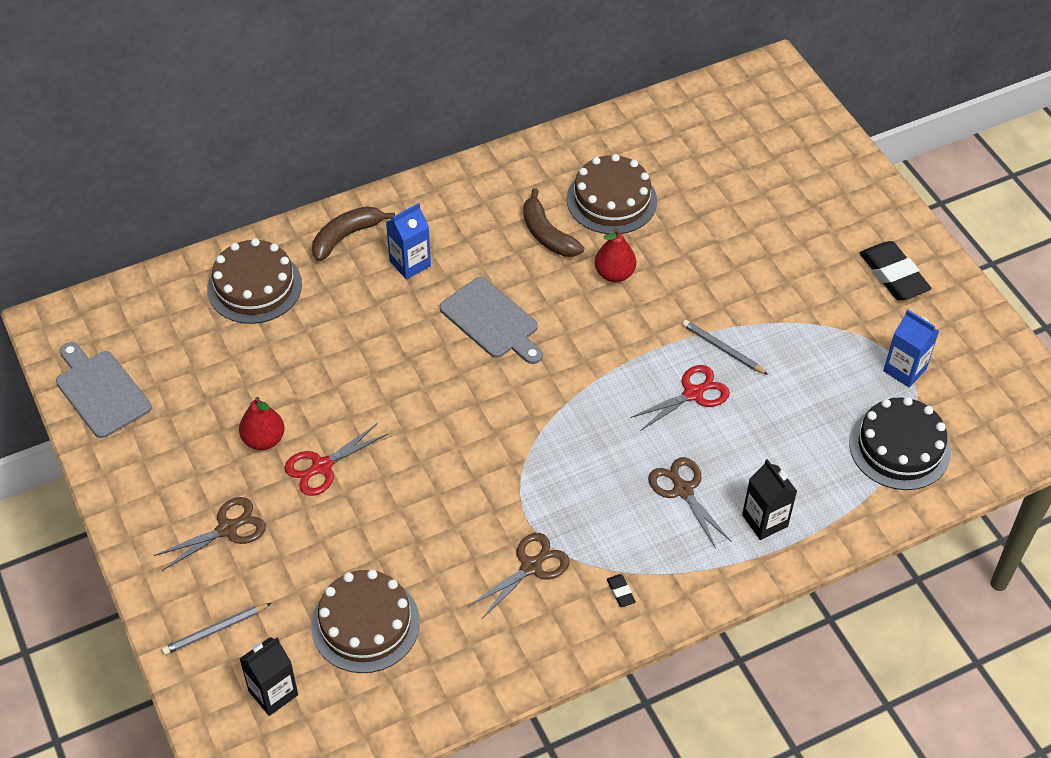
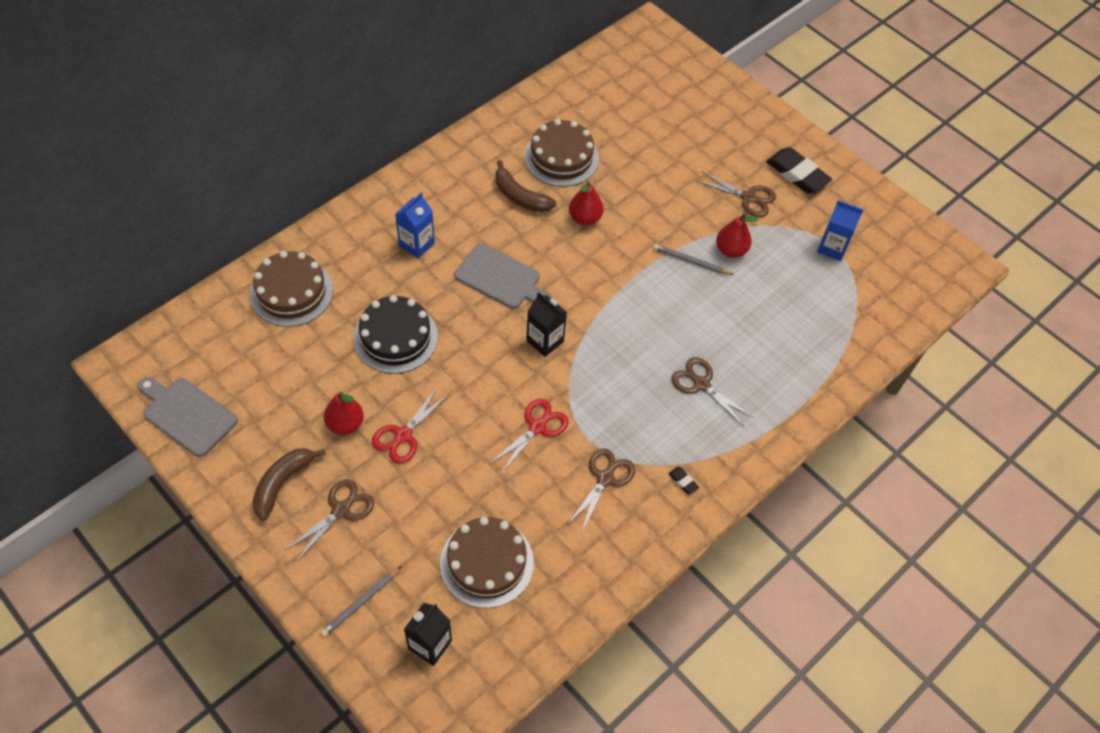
camera: 20 degrees left, 5 degrees up
(346, 236) = (355, 232): brown banana -> brown banana (282, 483)
(693, 393) = (681, 303): red scissors -> red scissors (537, 427)
(764, 521) = (772, 394): black carton -> black carton (545, 341)
(776, 346) = (731, 250): none -> red pear
(821, 291) = (748, 198): none -> brown scissors
(899, 447) = (850, 310): black cake -> black cake (395, 337)

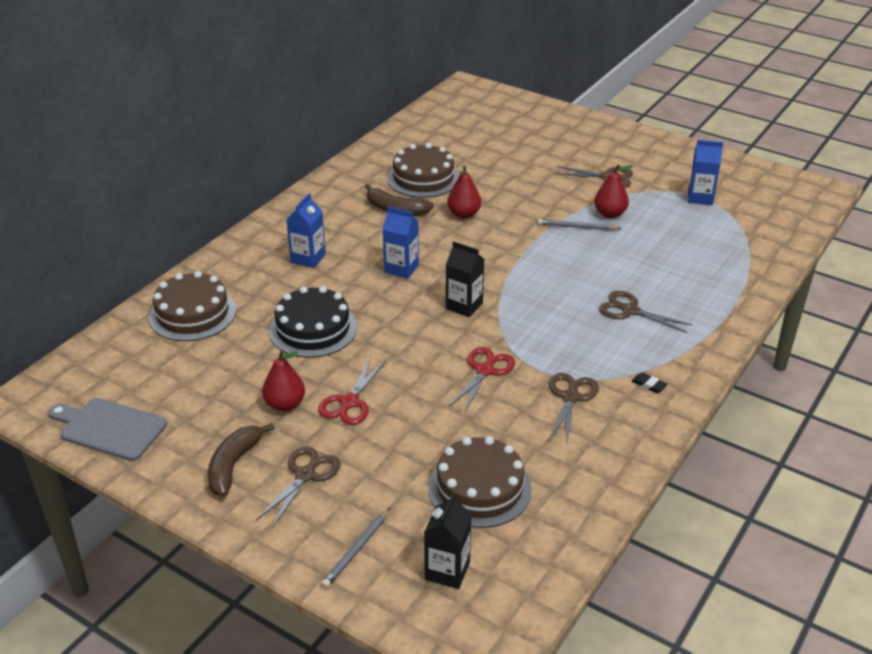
camera: 10 degrees left, 20 degrees down
(501, 278) = (401, 269): grey cutting board -> blue carton
(797, 174) = (643, 156): black eraser -> none

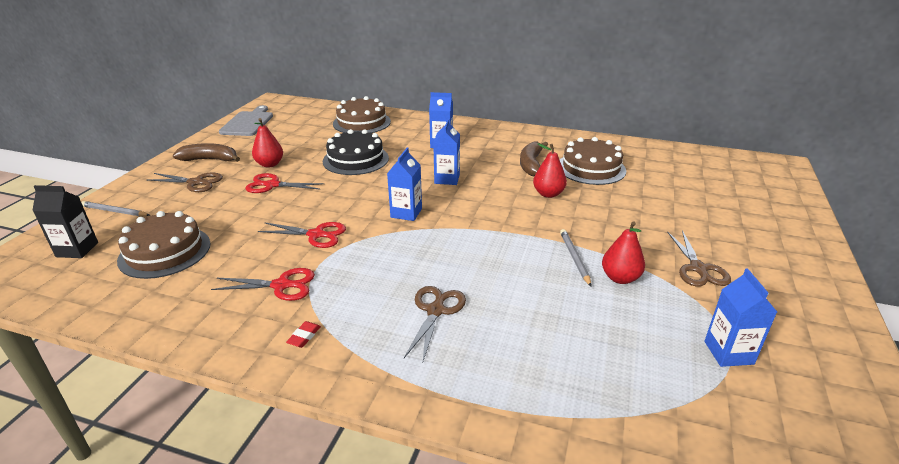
camera: 75 degrees right, 5 degrees down
(464, 306) = (406, 213): black carton -> blue carton
(571, 397) = (282, 285): brown scissors -> red scissors
(649, 385) = (304, 336): black eraser -> red eraser

